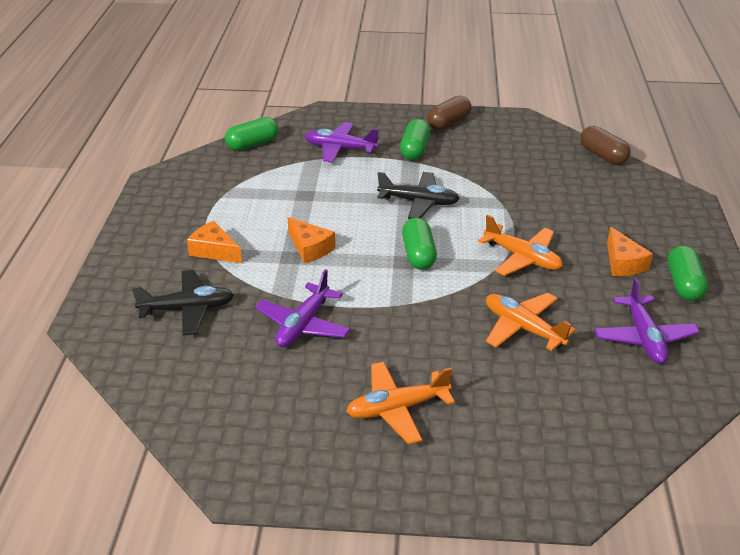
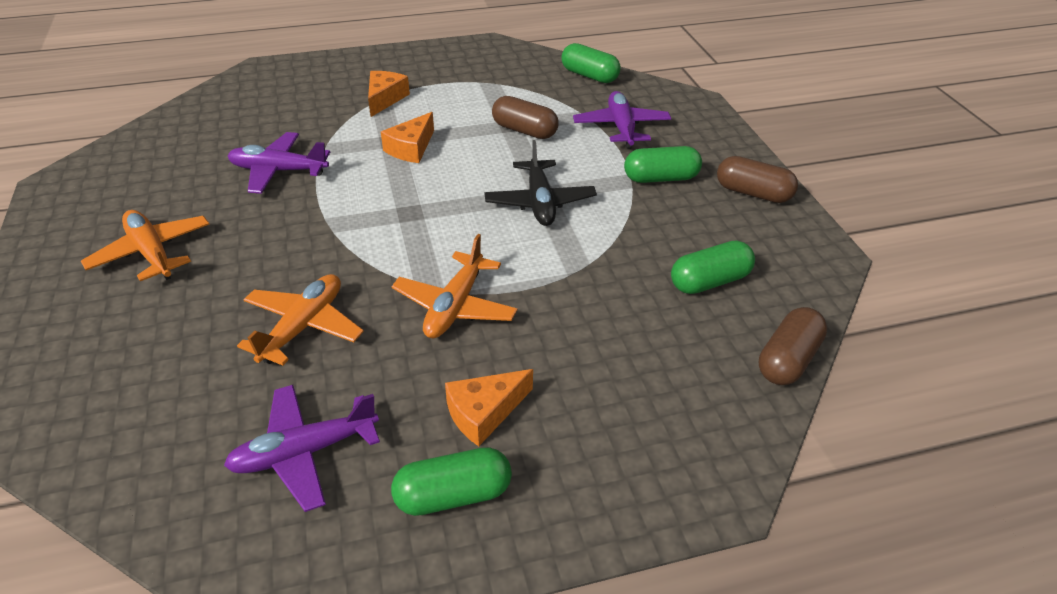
camera: 70 degrees right, 5 degrees up
(187, 309) = (290, 107): black plane -> none
(317, 190) = (524, 130): none -> brown capsule
(418, 254) = (428, 220): green capsule -> green capsule (709, 281)

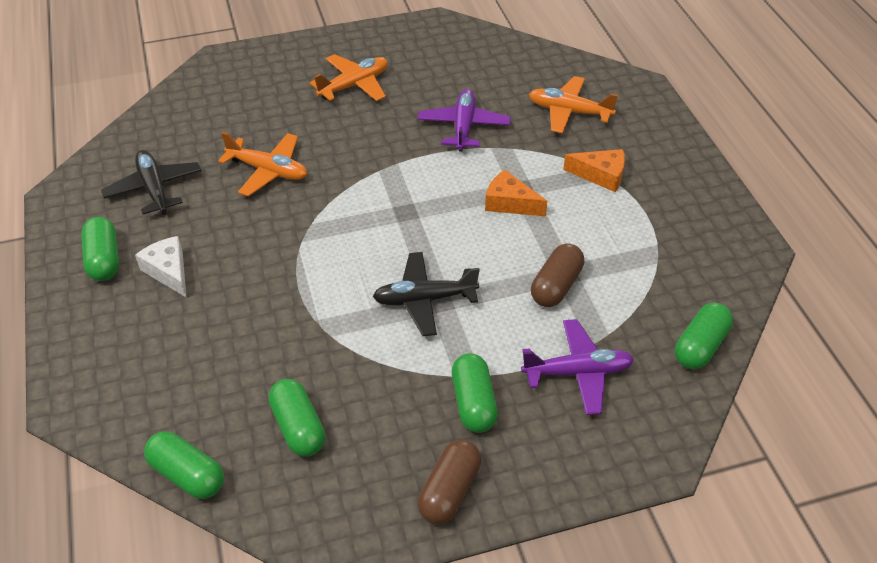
camera: 90 degrees right, 5 degrees up
(305, 452) = (154, 189): purple plane -> black plane
(455, 306) = (281, 249): orange plane -> orange plane (569, 112)
(484, 413) = (169, 271): orange cheese -> white cheese
(787, 360) = (187, 475): brown capsule -> green capsule

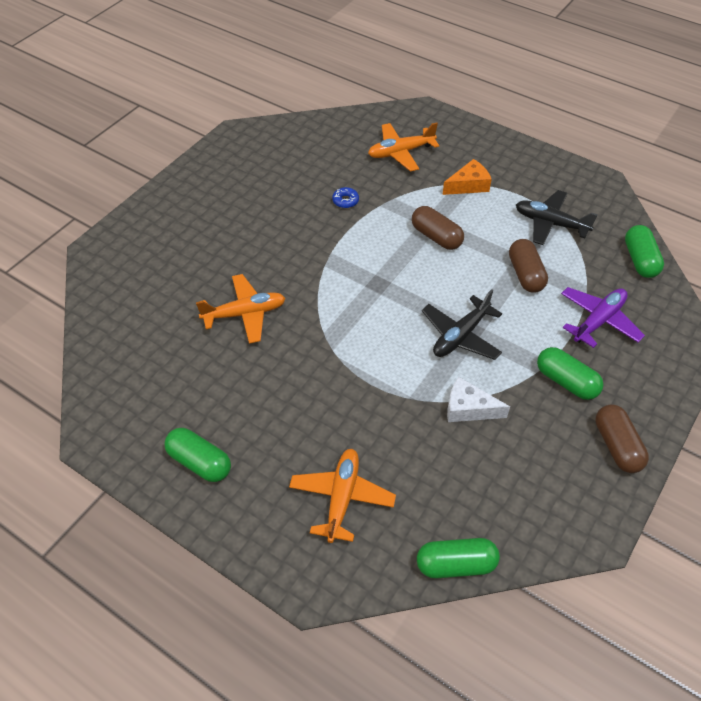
camera: 40 degrees left, 5 degrees up
(154, 189) = (171, 382): black plane -> black plane (550, 223)
(169, 271) = (262, 436): white cheese -> white cheese (468, 408)
(298, 427) = (486, 476): green capsule -> none
(354, 85) = (231, 213): orange plane -> orange plane (342, 498)
(463, 127) = (345, 201): purple plane -> blue donut
(510, 203) = (436, 237): orange cheese -> brown capsule

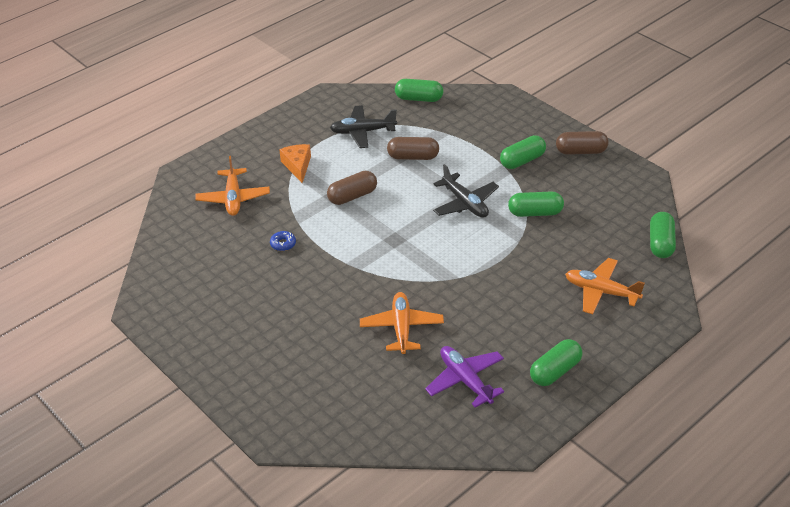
camera: 75 degrees left, 10 degrees down
(468, 408) = (535, 213): white cheese -> green capsule
(550, 223) = (363, 132): black plane -> black plane turned 45 degrees clockwise
(598, 321) = (471, 133): purple plane -> purple plane (465, 380)

